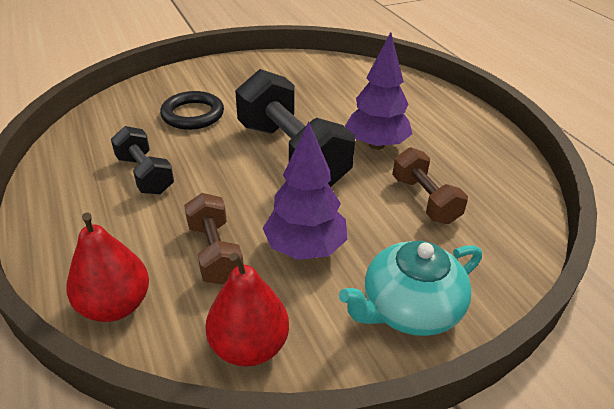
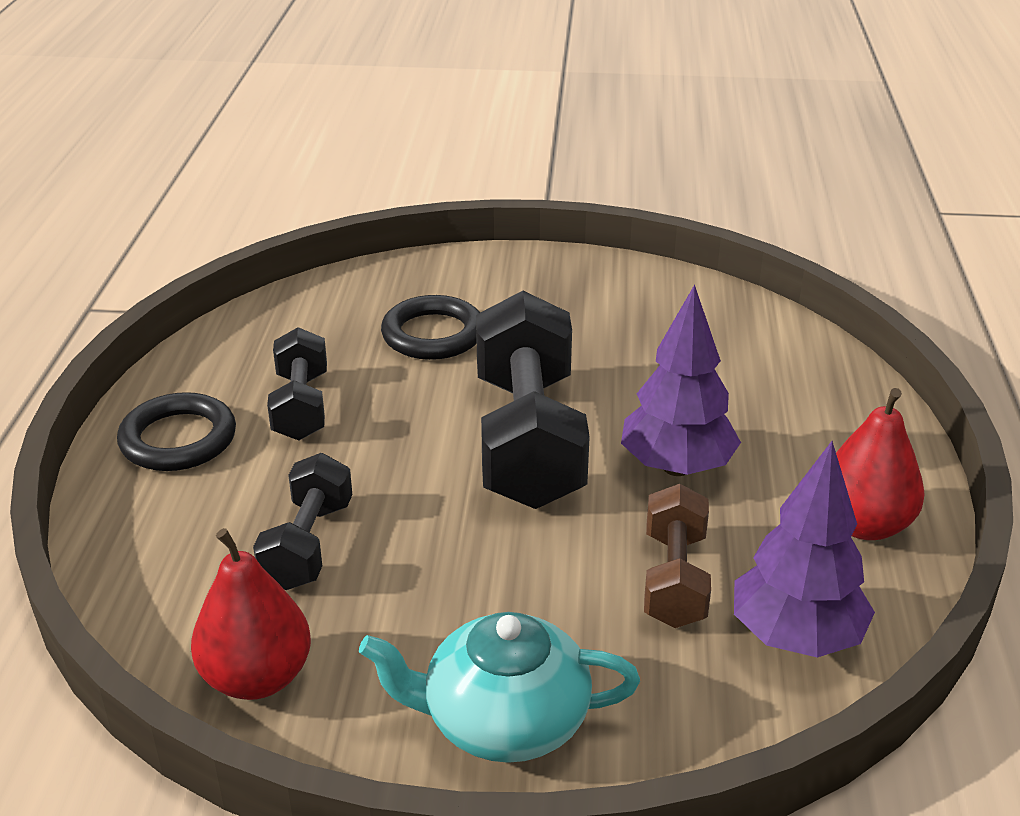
camera: 30 degrees right, 5 degrees down
(77, 218) = (178, 439): none -> black ring
(115, 305) = (144, 565): red pear -> red pear (863, 525)
(215, 253) = (308, 545): brown dumbbell -> black dumbbell
(305, 248) = (431, 583): purple tree -> purple tree (796, 637)

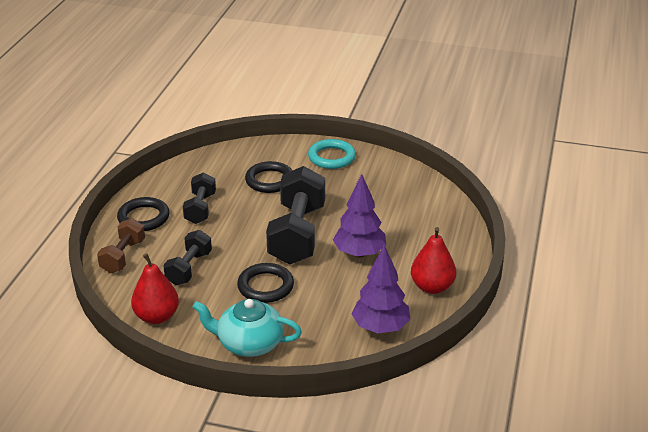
camera: 10 degrees right, 0 degrees up
(497, 567) = (265, 286): none -> black ring
(543, 278) = (331, 157): none -> turquoise ring
(674, 579) = (339, 299): brown dumbbell -> brown dumbbell (123, 256)

